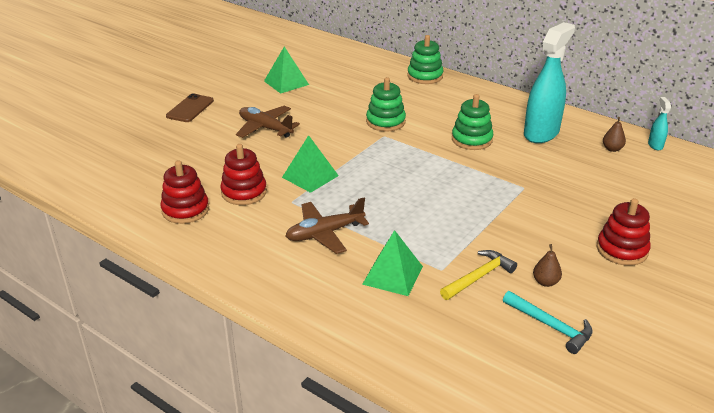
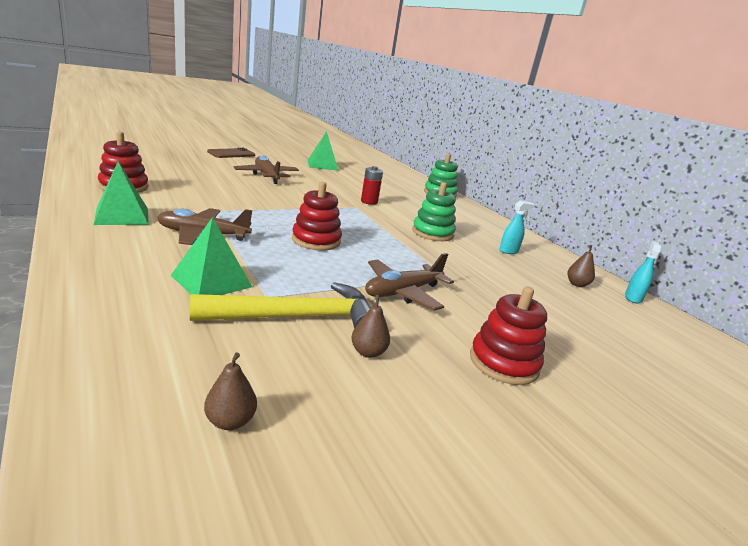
camera: 20 degrees right, 10 degrees down
(244, 192) = (186, 194): red stacking toy -> red stacking toy (316, 240)
(310, 176) = (254, 204): green pyramid -> green pyramid (122, 216)
(385, 122) = (369, 202): green stacking toy -> red battery
(479, 277) = (297, 317): yellow hammer -> yellow hammer, size x1.55
(515, 219) = (403, 292): none -> brown plane
(529, 362) = (230, 421): none -> brown pear
(541, 133) = (508, 251): turquoise spray bottle -> turquoise spray bottle, size x0.44
(550, 326) = (315, 396): turquoise hammer -> none

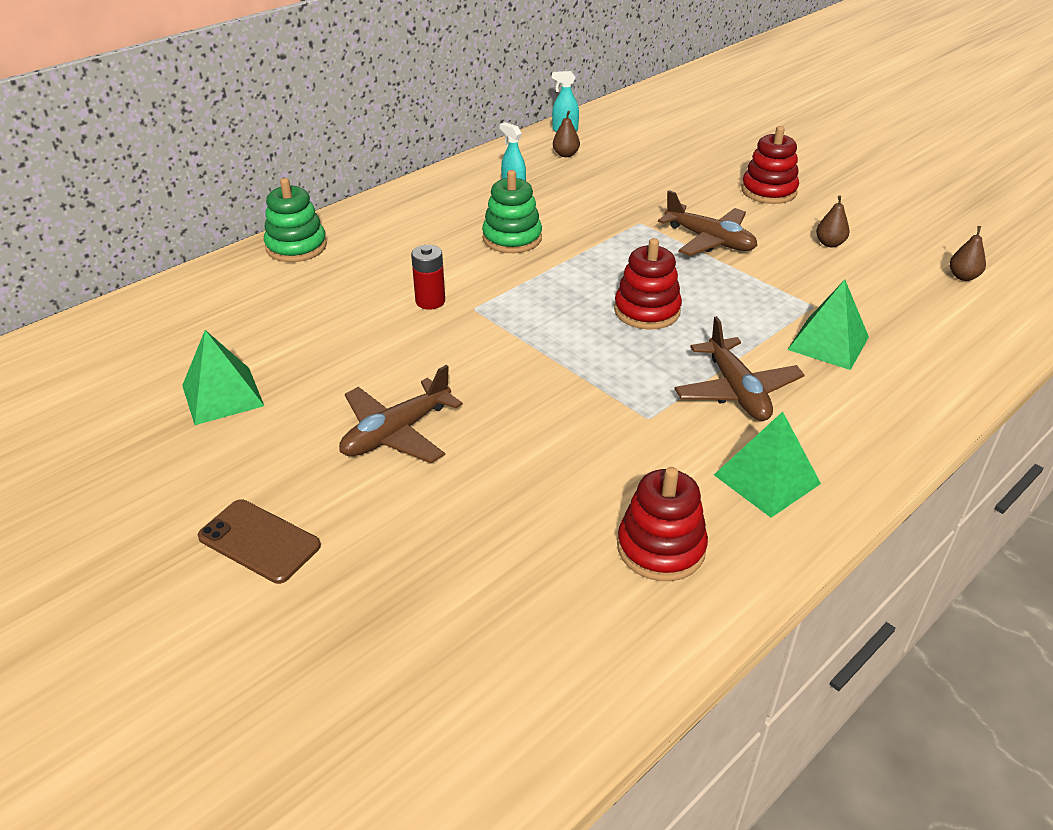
camera: 100 degrees left, 15 degrees up
(297, 317) = (825, 282): yellow hammer -> none

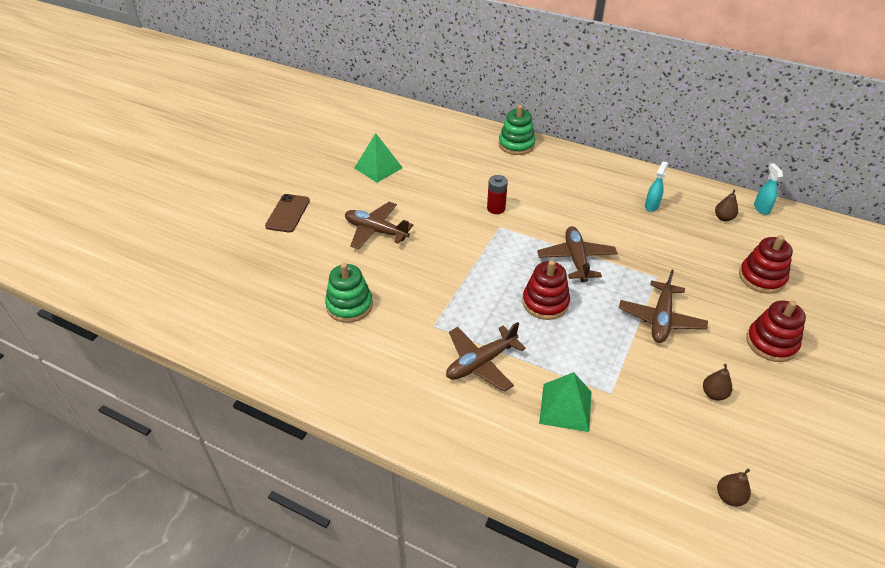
camera: 70 degrees right, 5 degrees up
(512, 238) = (587, 222): green stacking toy -> green stacking toy (349, 305)
(578, 266) = (576, 259): none -> brown plane
(661, 548) = (327, 351): red stacking toy -> red stacking toy (761, 277)
(767, 479) = (400, 390): green pyramid -> none

